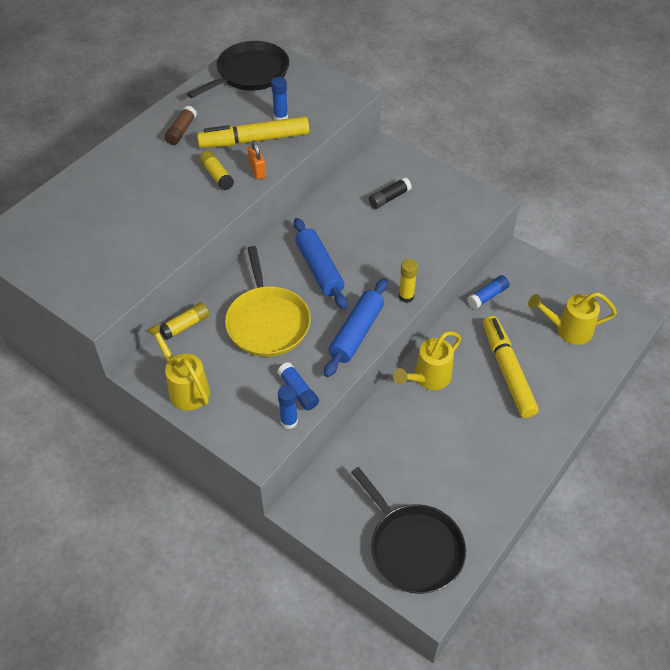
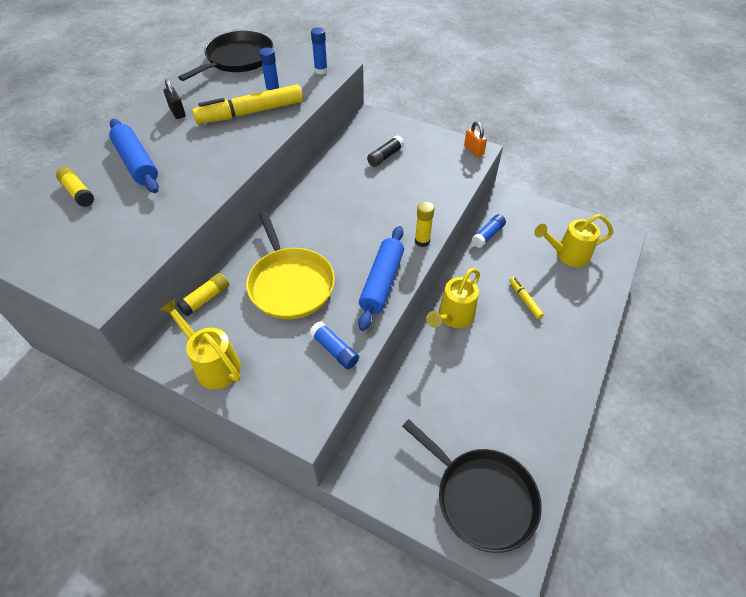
camera: 10 degrees left, 0 degrees up
(181, 131) = (177, 112): brown glue stick -> black padlock
(217, 175) = (218, 147): yellow glue stick -> yellow glue stick (78, 192)
(257, 171) = (258, 138): orange padlock -> orange padlock (473, 150)
(289, 421) = (331, 384): blue glue stick -> blue glue stick (321, 70)
(319, 269) = (332, 227): blue rolling pin -> blue rolling pin (137, 163)
(507, 371) = (524, 300): yellow marker -> yellow marker, size x0.47

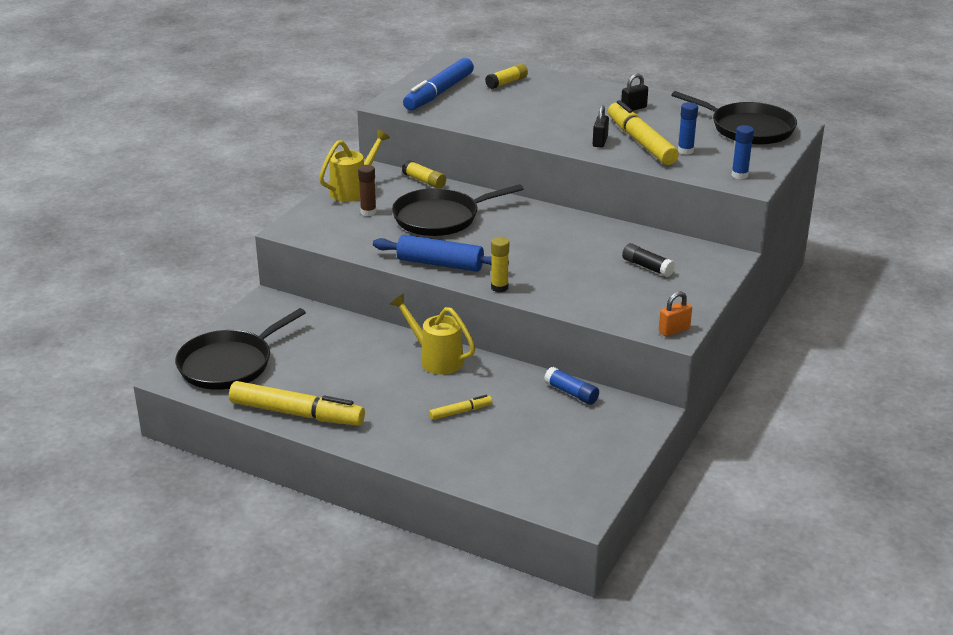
camera: 90 degrees right, 20 degrees down
(82, 248) = (439, 93): none -> blue marker
(137, 163) = (549, 99): blue rolling pin -> none
(245, 135) = (600, 142): none -> black padlock
(269, 346) = (368, 212): none -> brown glue stick
(290, 284) = (440, 218): yellow pan -> black pan
(334, 350) = (360, 241): blue glue stick -> none
(553, 421) = (297, 413): none -> yellow marker
(567, 255) = (539, 456): yellow watering can -> none

